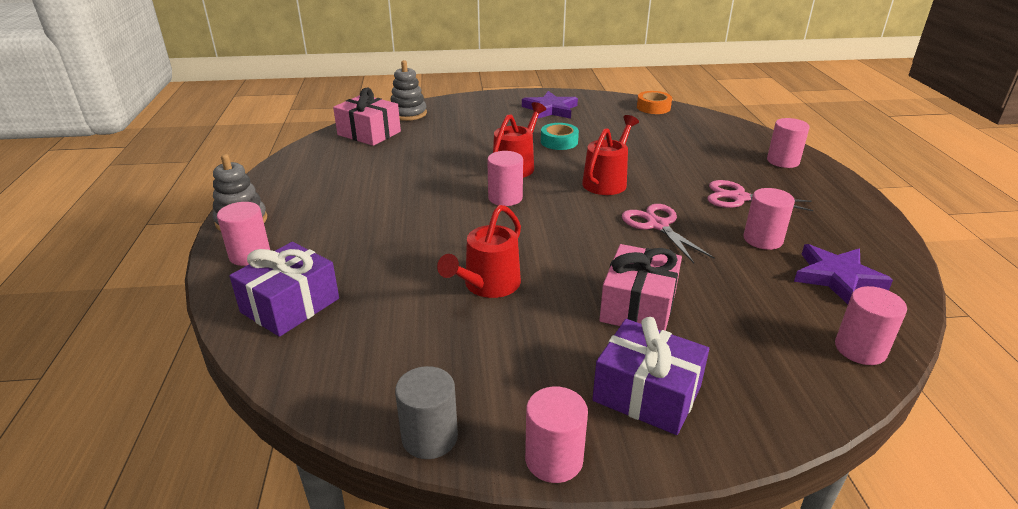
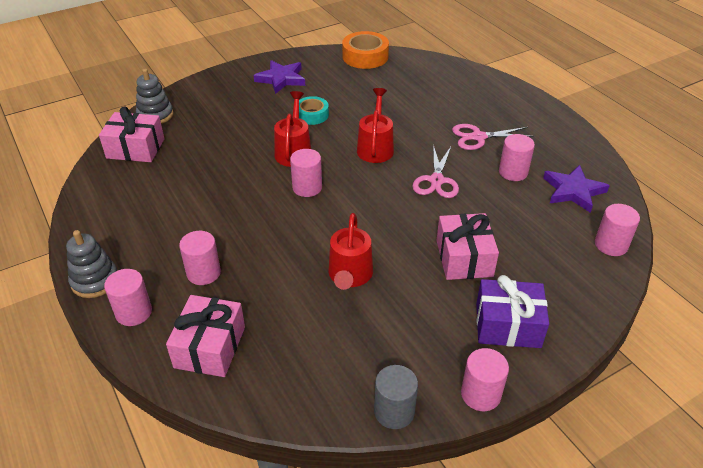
camera: 25 degrees left, 10 degrees up
(290, 305) = (210, 347): purple gift -> pink gift
(653, 107) = (365, 56): orange tape -> orange tape, size x1.56
(657, 225) = (436, 181): pink scissors -> pink scissors turned 120 degrees counterclockwise
(783, 161) = (490, 92): pink cylinder -> pink cylinder (203, 273)

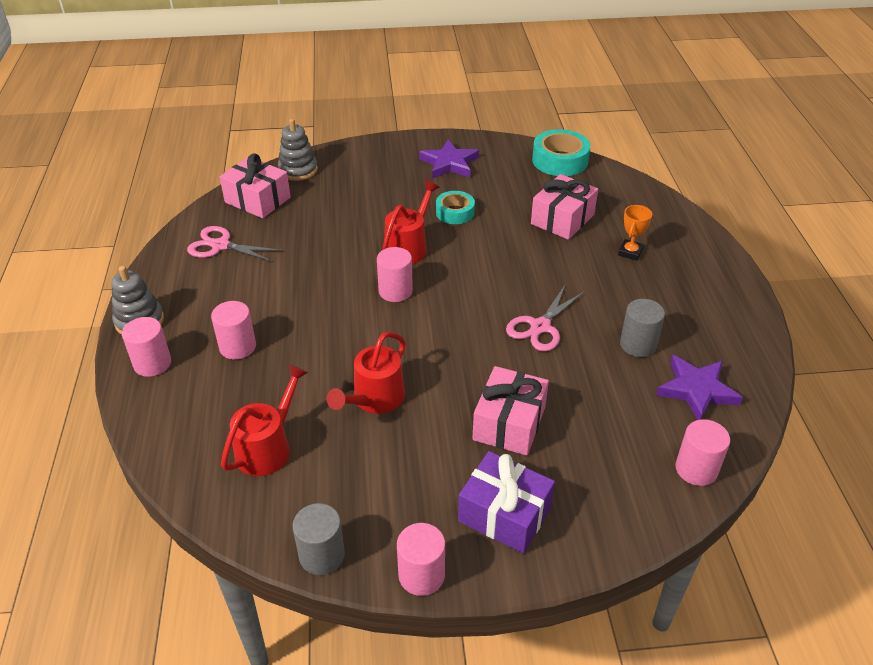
camera: 25 degrees right, 0 degrees up
(210, 347) = (196, 422): pink gift -> pink gift (562, 219)
(365, 56) = (560, 160): orange tape -> turquoise tape
(375, 147) = (498, 268): red watering can -> red watering can (268, 447)
(462, 109) = (630, 252): none -> orange trophy
(478, 137) = (626, 291): pink scissors -> pink scissors (220, 246)
(513, 172) = (638, 345): pink cylinder -> grey cylinder

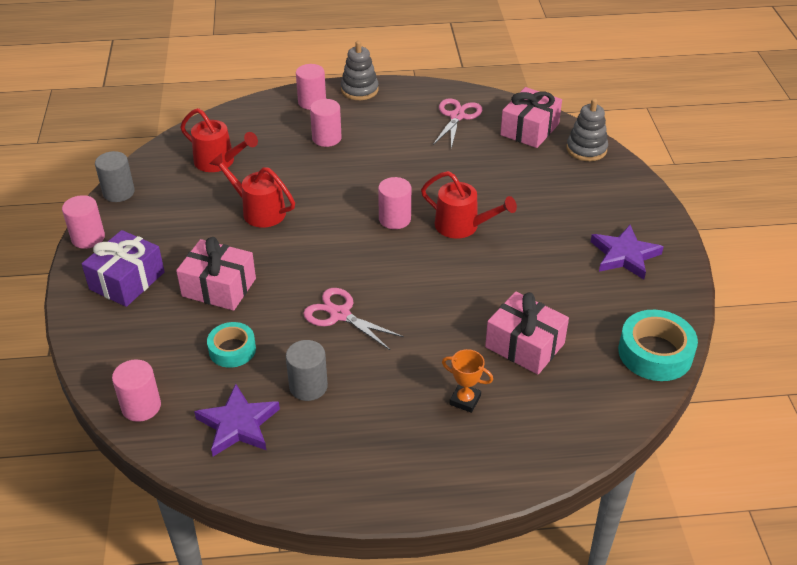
camera: 90 degrees right, 0 degrees up
(455, 212) = (526, 258): turquoise tape -> turquoise tape (232, 350)

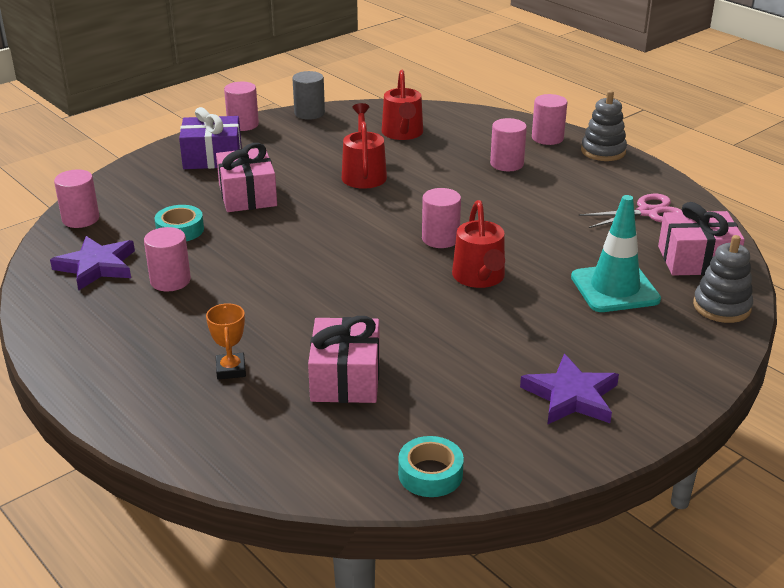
camera: 55 degrees right, 10 degrees down
(308, 386) = (170, 281): grey cylinder -> pink cylinder
(340, 314) = (276, 261): pink scissors -> none
(529, 177) = (615, 288): none -> turquoise traffic cone
(655, 353) = (430, 474): turquoise tape -> turquoise tape, size x0.64

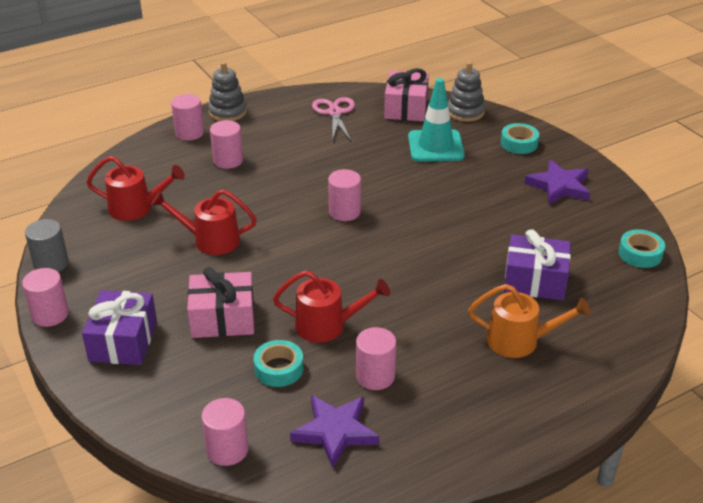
camera: 80 degrees left, 5 degrees up
(231, 369) = (520, 341): orange trophy -> orange watering can
(345, 378) = (535, 281): pink gift -> purple gift
(480, 278) = (409, 201): red watering can -> red watering can (327, 325)
(665, 357) = (519, 143): none -> turquoise tape

